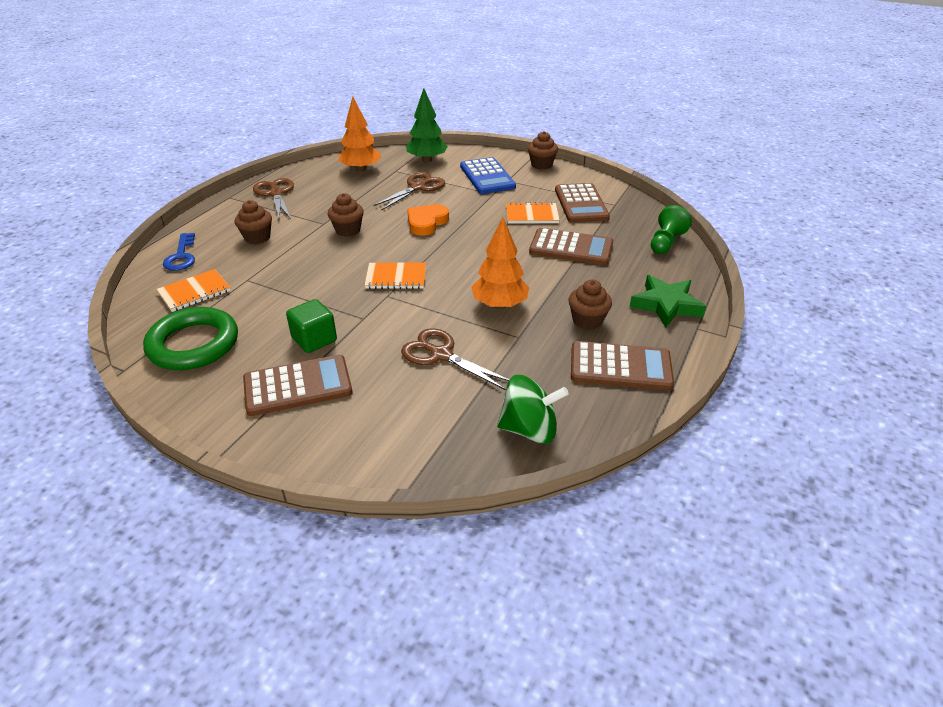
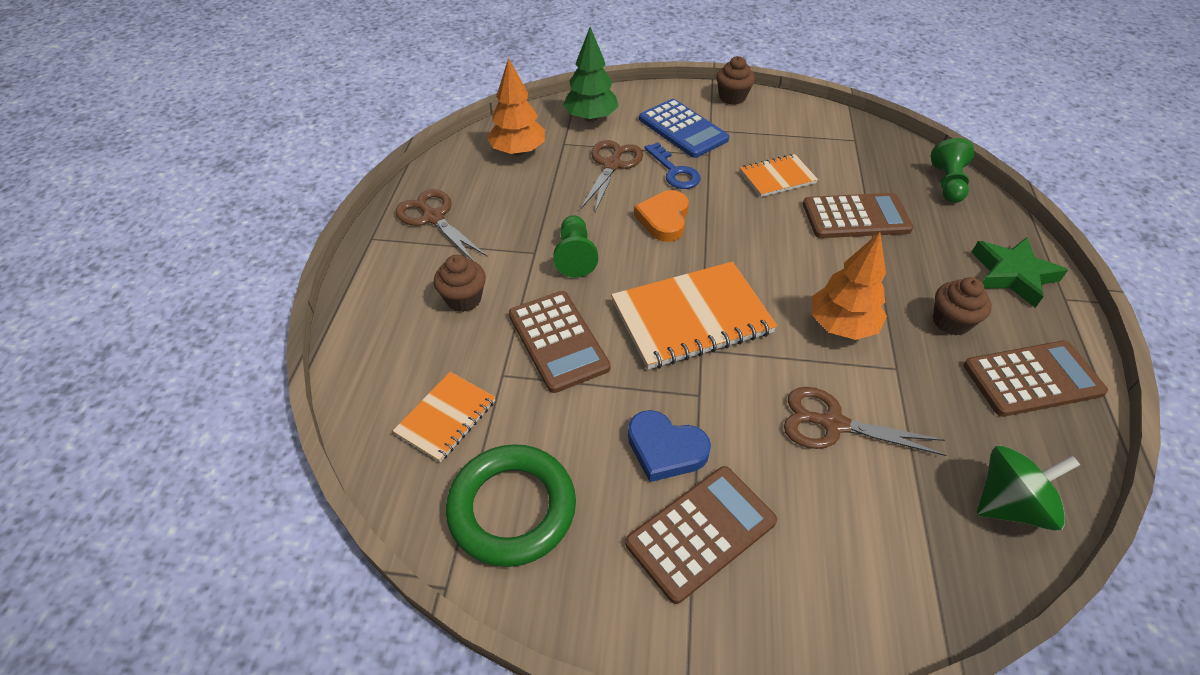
camera: 20 degrees left, 10 degrees up
(181, 256) = (380, 360): blue key -> blue key (674, 171)
(314, 340) = (665, 449): green cube -> blue heart
(348, 230) = (575, 256): brown cupcake -> green pawn
(396, 278) = (691, 317): orange notebook -> orange notebook, size x1.78
(581, 204) = (819, 147): brown calculator -> brown calculator (558, 341)

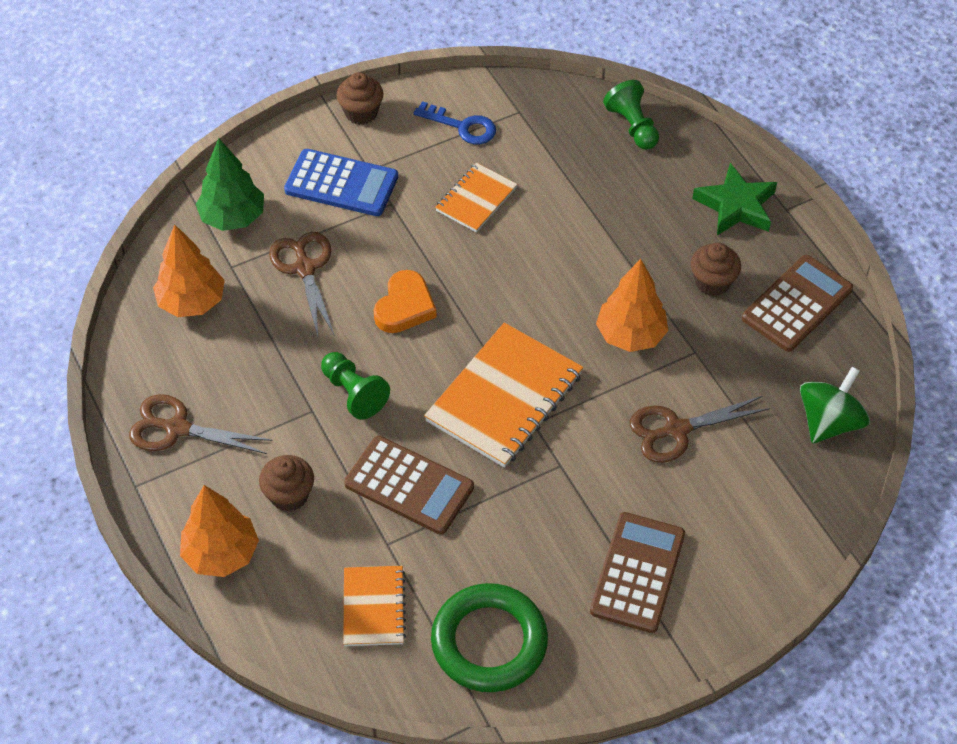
camera: 35 degrees left, 5 degrees up
(378, 312) = (221, 554): none -> orange tree
(664, 219) = (404, 306): orange heart -> orange heart turned 135 degrees counterclockwise
(665, 449) = (567, 526): blue heart -> none
(674, 171) = (373, 243): blue key -> blue key (462, 126)
(856, 217) = (575, 210): brown calculator -> none

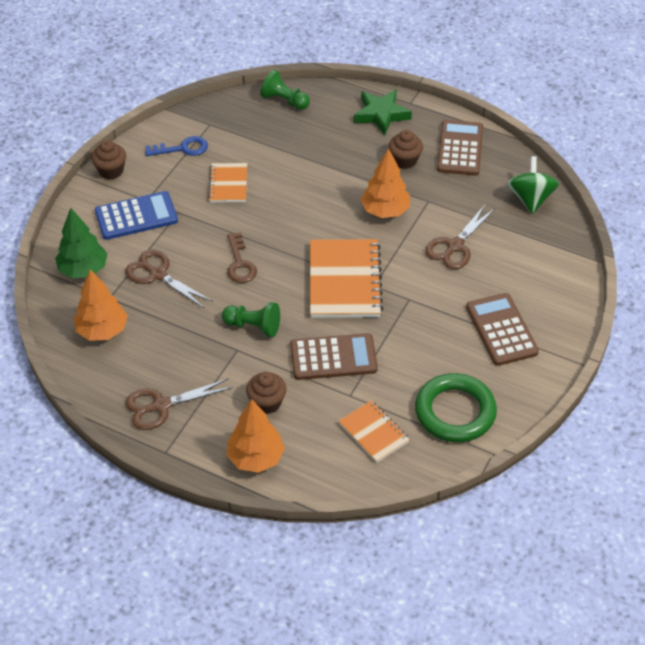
camera: 35 degrees left, 5 degrees down
(404, 306) = (240, 263): orange heart -> brown key

